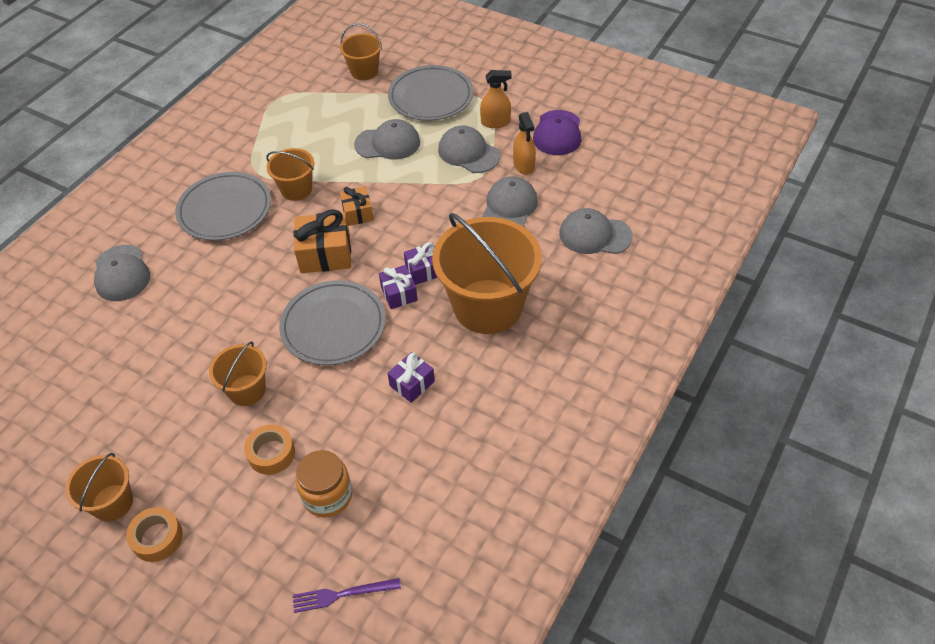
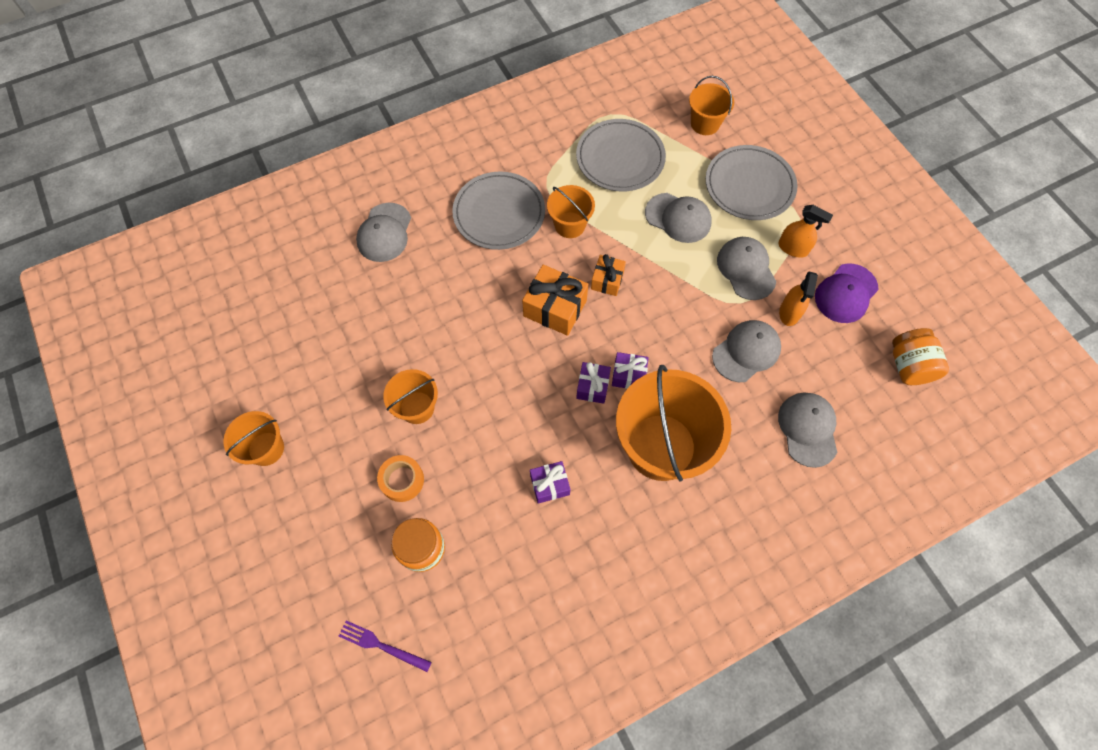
camera: 30 degrees right, 15 degrees up
(157, 538) = (280, 502): orange tape -> none
(333, 326) = (519, 386): grey plate -> grey plate (620, 158)
(595, 235) = (808, 429): grey cap -> grey cap turned 45 degrees clockwise
(638, 157) = (908, 366): none -> orange jar

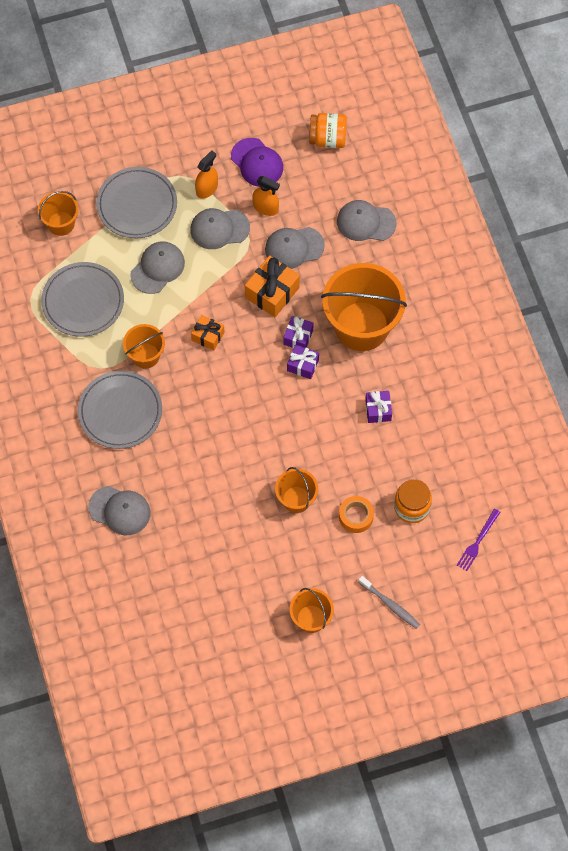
camera: 80 degrees left, 0 degrees up
(287, 541) = (390, 605): none -> grey toothbrush
(555, 308) = (226, 381): orange gift -> orange gift (272, 292)
(746, 352) = (294, 247): grey cap -> grey cap turned 75 degrees counterclockwise

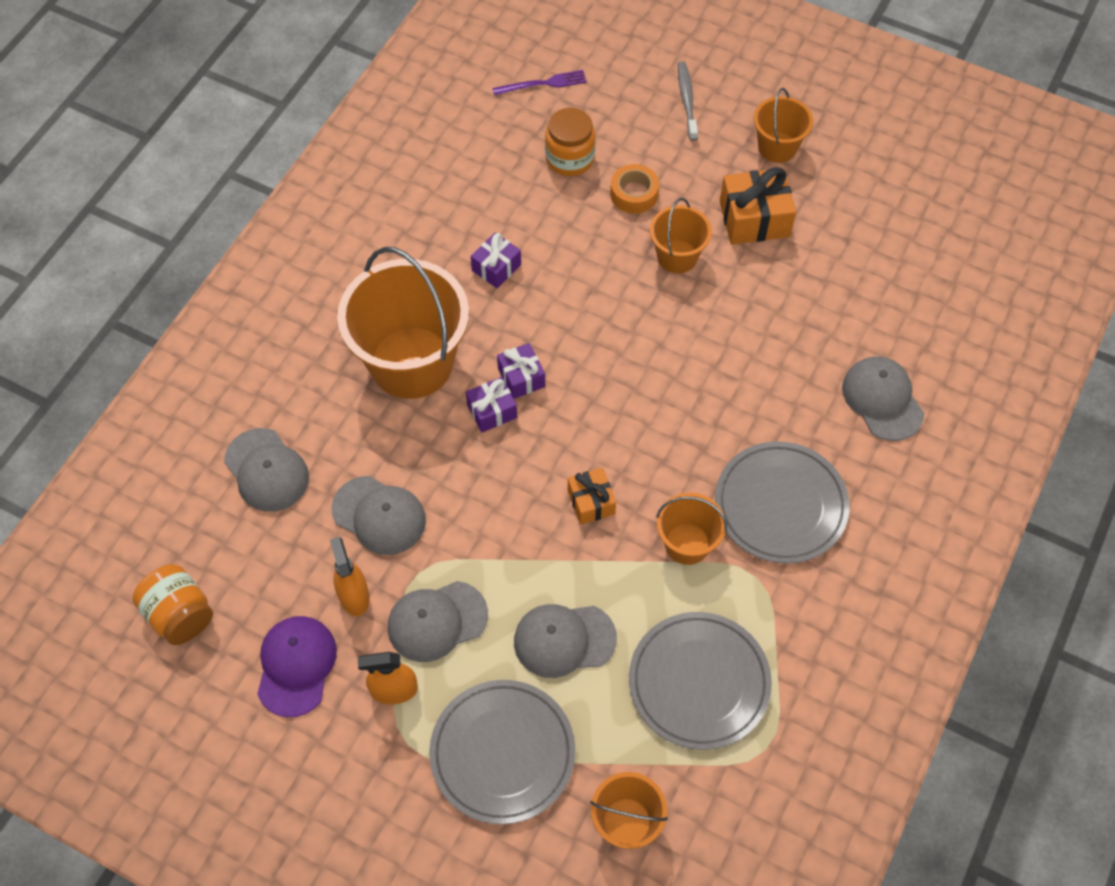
camera: 135 degrees left, 5 degrees down
(219, 229) = (437, 621): grey cap -> grey cap turned 120 degrees clockwise
(272, 292) = (463, 486): orange gift -> orange gift (754, 219)

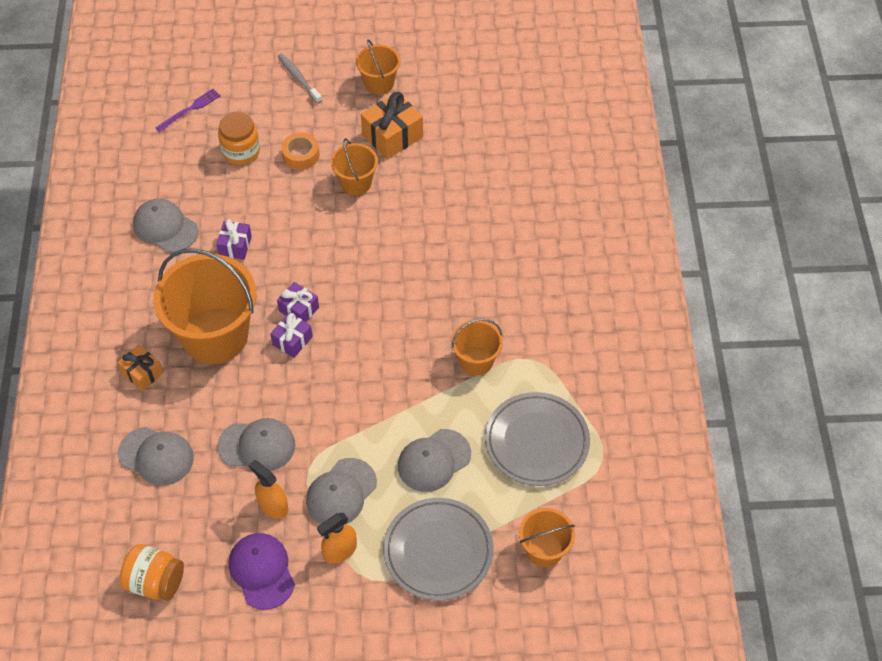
camera: 30 degrees left, 5 degrees down
(591, 502) = (397, 365): orange gift -> orange gift (142, 373)
(780, 505) = (520, 307): grey plate -> none
(882, 400) = (544, 212): grey cap -> grey cap (165, 227)

